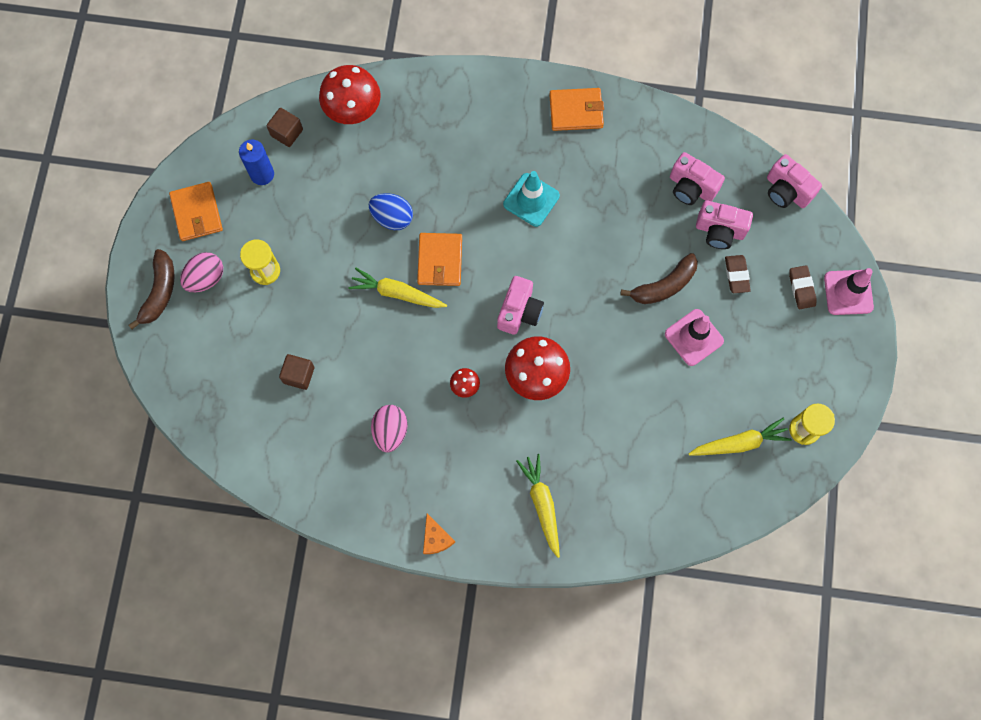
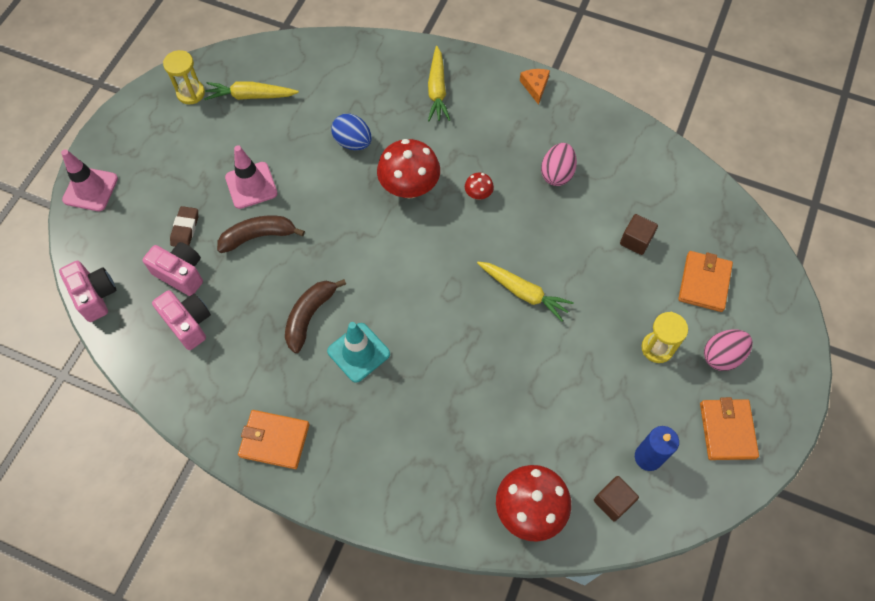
camera: 165 degrees left, 10 degrees down
(159, 292) = (773, 353): brown banana -> brown banana (309, 316)
(392, 217) = (511, 371): blue egg -> blue egg (353, 142)
(440, 260) = (472, 314): orange wallet -> orange wallet (704, 283)
(519, 311) = (406, 246): pink camera -> none
(801, 288) = (131, 203): brown eraser -> none

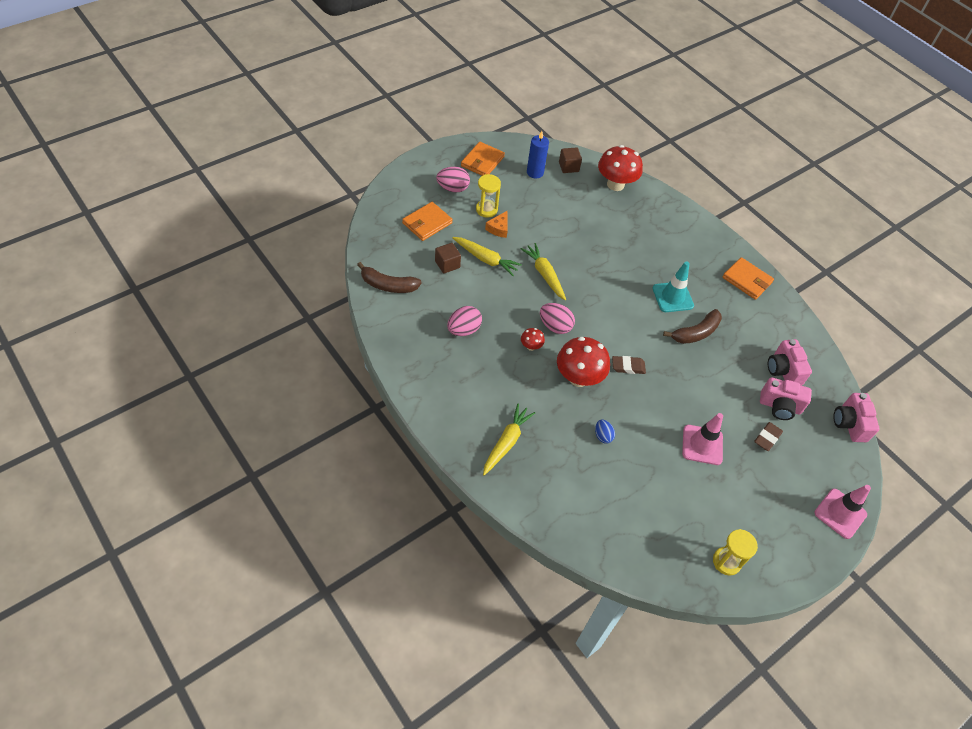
camera: 155 degrees left, 10 degrees down
(181, 274) = (779, 406): pink camera -> pink camera turned 45 degrees counterclockwise
(250, 96) = (672, 527): yellow carrot -> yellow carrot (486, 259)
(258, 236) = (711, 403): brown banana -> brown banana (388, 285)
(353, 142) = (603, 436): blue egg -> blue egg, size x0.62
(365, 229) = (628, 367): none -> brown eraser
(469, 232) = (555, 326): none -> pink egg
(535, 86) = (425, 401): orange cheese -> orange cheese (498, 228)

